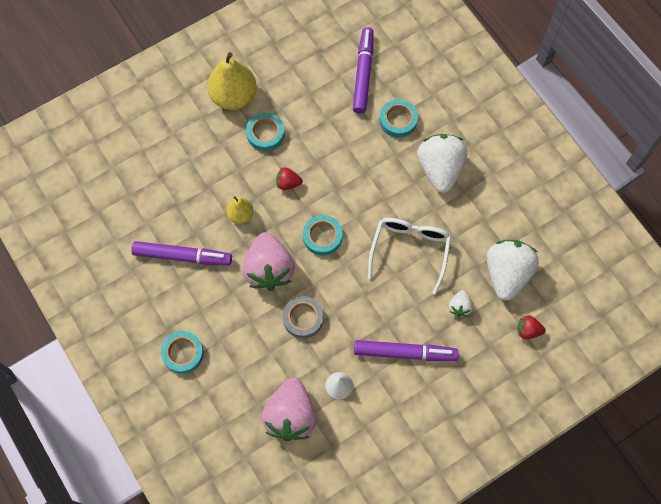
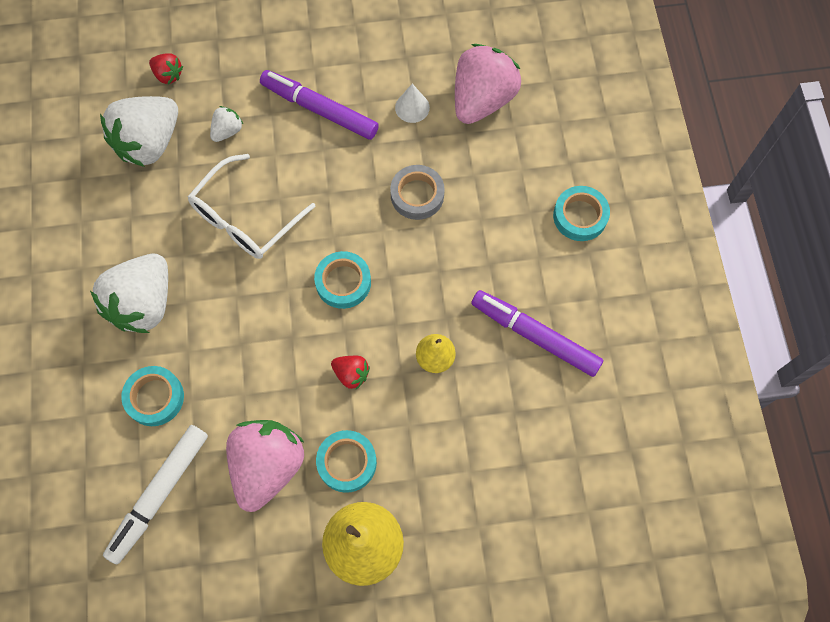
camera: 155 degrees left, 0 degrees up
(269, 269) = (431, 271): pink strawberry -> pink strawberry (267, 466)
(363, 73) = (159, 495): purple marker -> white marker

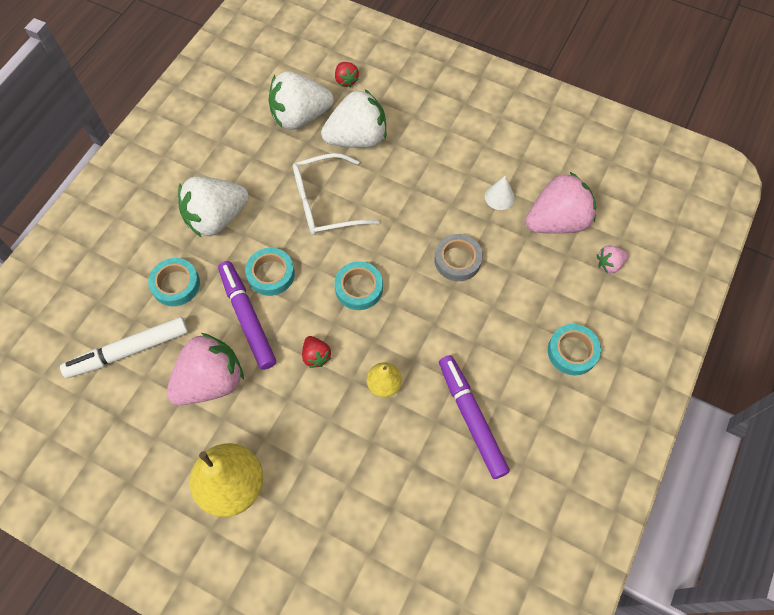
camera: 35 degrees right, 5 degrees down
(227, 131) = (357, 139): white strawberry -> white strawberry, size x2.18
(319, 110) = (431, 160): purple marker -> purple marker (247, 318)
(347, 462) = (266, 416): turquoise tape -> turquoise tape (271, 274)
(556, 112) = (609, 264): none -> pink strawberry

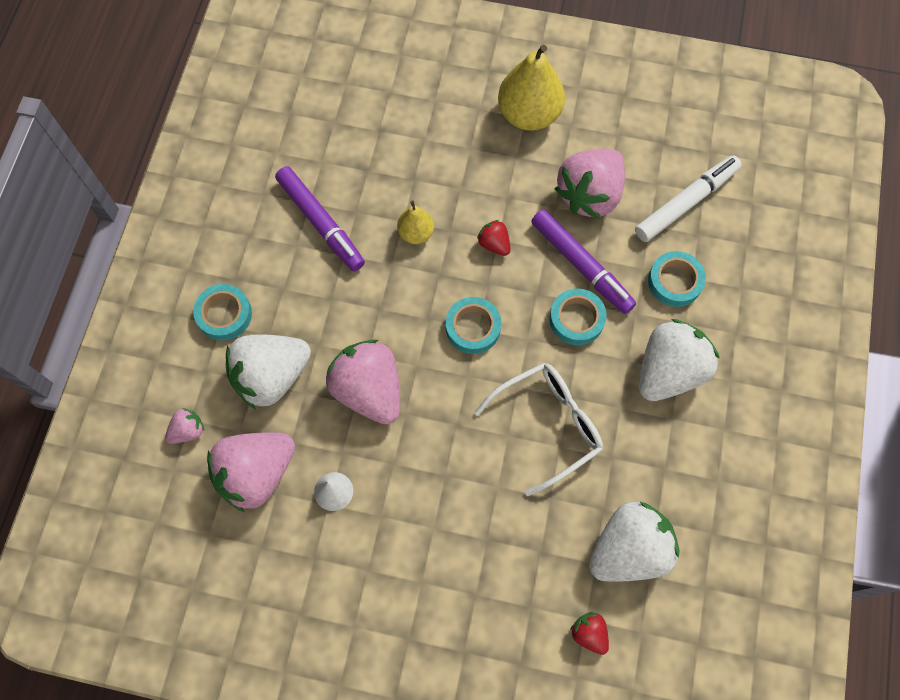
camera: 165 degrees right, 5 degrees up
(357, 139) = (540, 534): white strawberry -> white strawberry (271, 376)
(457, 260) = (369, 390): grey tape -> pink strawberry

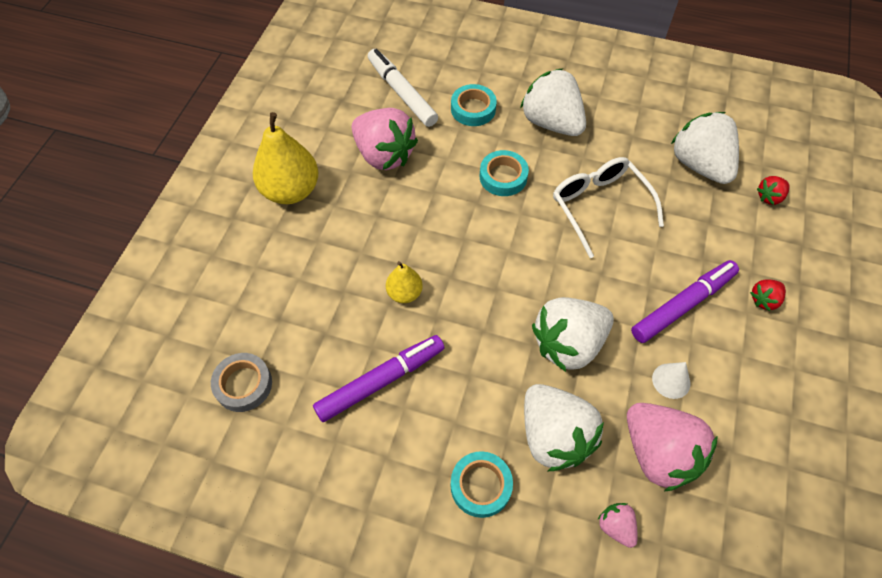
camera: 85 degrees left, 10 degrees down
(312, 114) = (243, 384): none -> grey tape
(369, 390) = (568, 344): pink strawberry -> white strawberry
(473, 328) = (507, 253): turquoise tape -> none
(494, 244) = (424, 230): red strawberry -> red strawberry (764, 300)
(581, 265) = (452, 168): purple marker -> purple marker (682, 305)

